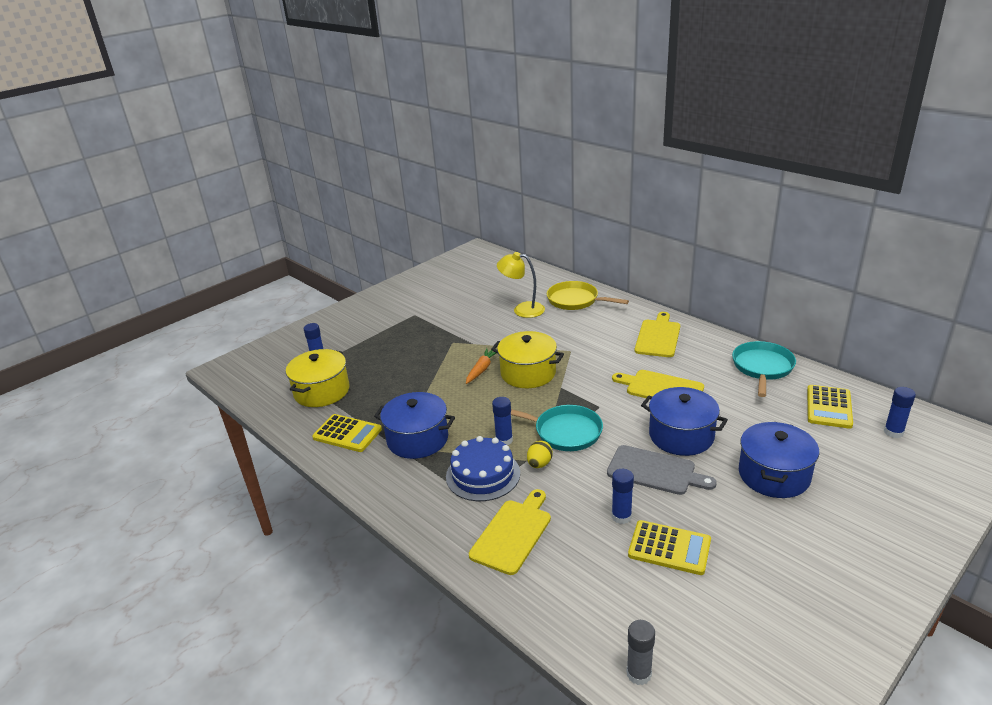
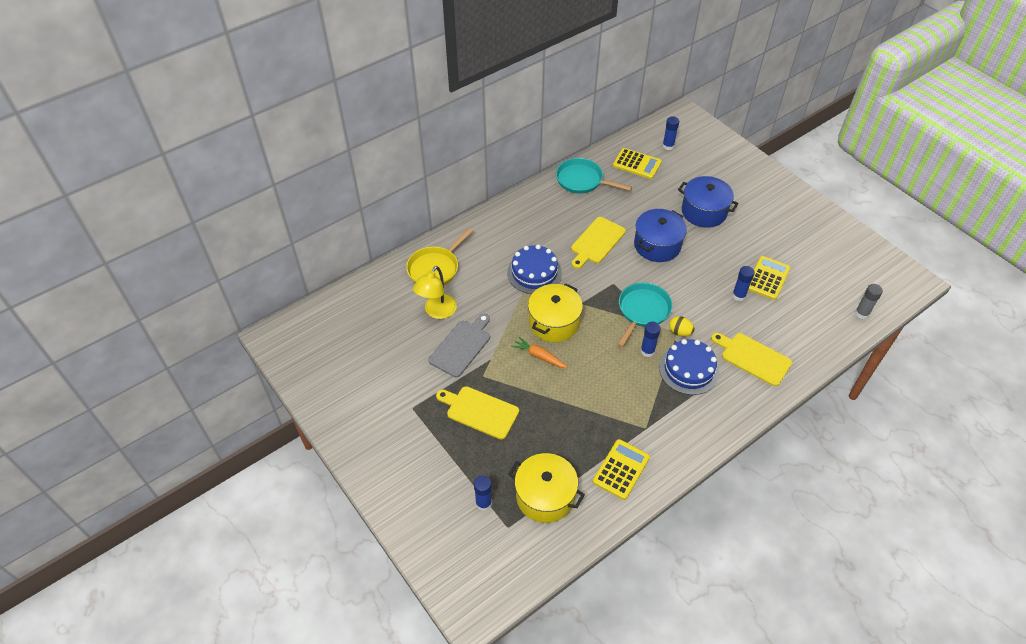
camera: 85 degrees left, 20 degrees up
(417, 439) = (637, 412): blue pot -> none
(593, 353) = (534, 273): none -> blue cake
(655, 471) = (694, 268): grey cutting board -> grey cutting board (461, 346)
(658, 337) = (520, 226): yellow cutting board -> yellow cutting board (480, 411)

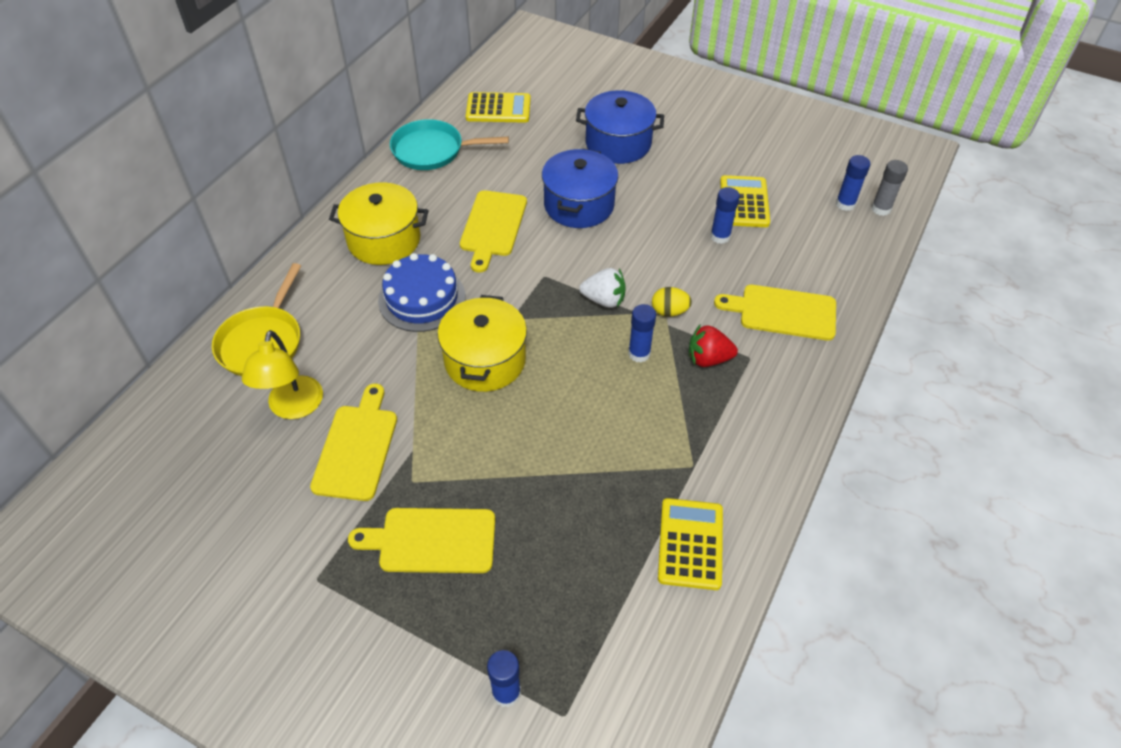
camera: 25 degrees left, 0 degrees up
(461, 346) = (357, 448): grey cutting board -> yellow cutting board
(539, 356) = (486, 418): orange carrot -> none
(545, 496) = (599, 637): yellow pot -> yellow pot (384, 240)
(642, 311) = (604, 300): turquoise pan -> white strawberry
(668, 146) = (528, 75): blue glue stick -> blue glue stick (845, 204)
(688, 369) = (708, 359): blue cake -> red strawberry

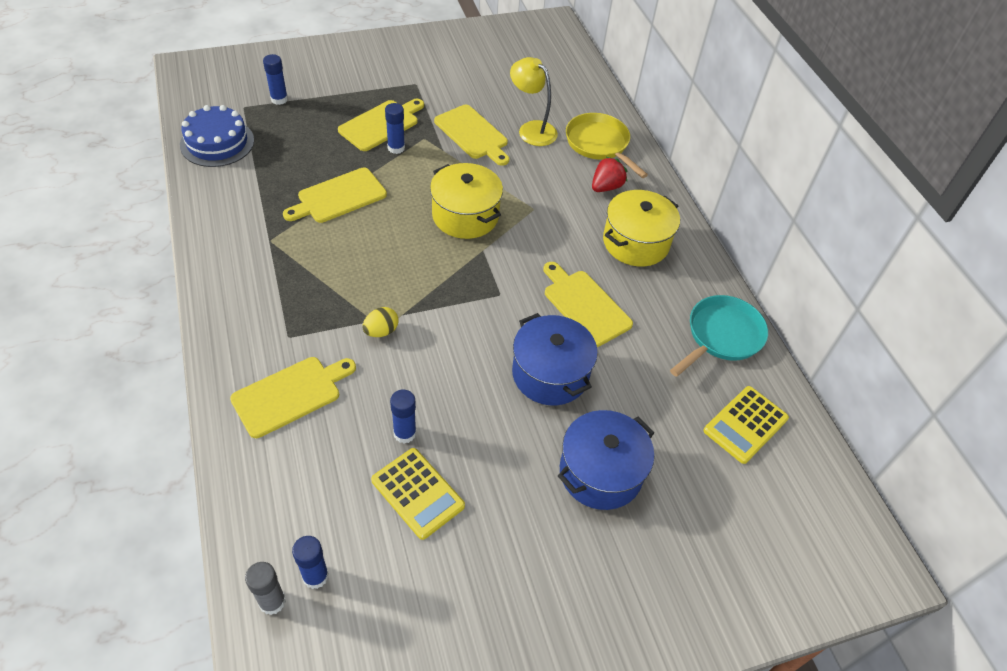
camera: 130 degrees right, 0 degrees up
(422, 298) = (554, 224): blue cake -> blue cake (217, 142)
(579, 470) = (338, 197): none -> yellow cutting board
(604, 300) = (437, 306): white strawberry -> none
(639, 353) = (372, 285): blue glue stick -> blue glue stick (396, 148)
(690, 544) = (237, 201): yellow calculator -> none
(708, 359) = (319, 314): red strawberry -> red strawberry (606, 187)

